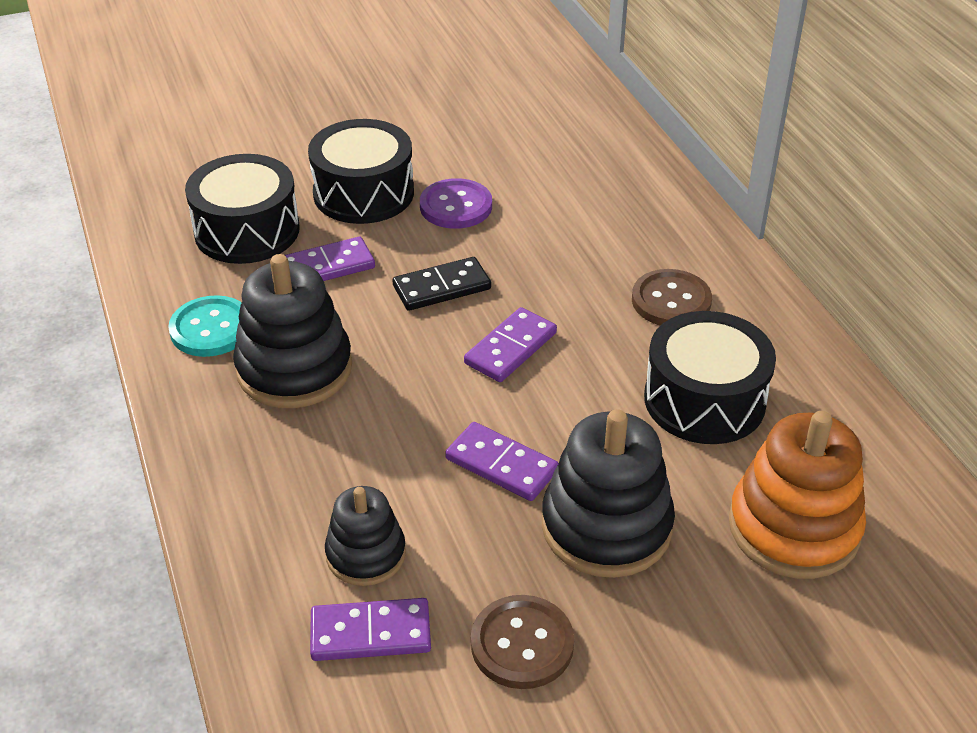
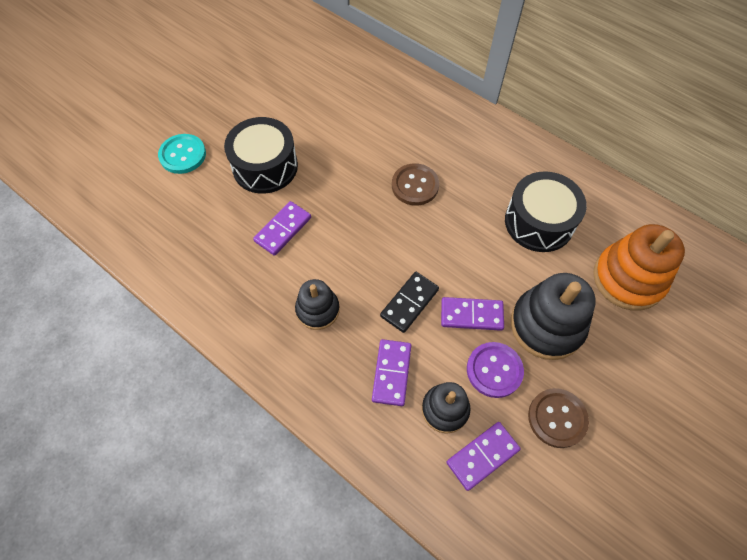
camera: 30 degrees left, 20 degrees up
(211, 329) = (248, 307): turquoise button -> turquoise button (183, 155)
(247, 230) = (215, 226): black drum -> none
(294, 368) = (318, 310): black stacking toy -> black stacking toy, size x0.60
(441, 287) = (358, 213): black domino -> black domino (409, 303)
(456, 206) = (325, 152): purple button -> purple button (494, 370)
(511, 348) = (423, 237): purple domino -> purple domino (392, 373)
(671, 301) = (481, 166): brown button -> brown button (415, 185)

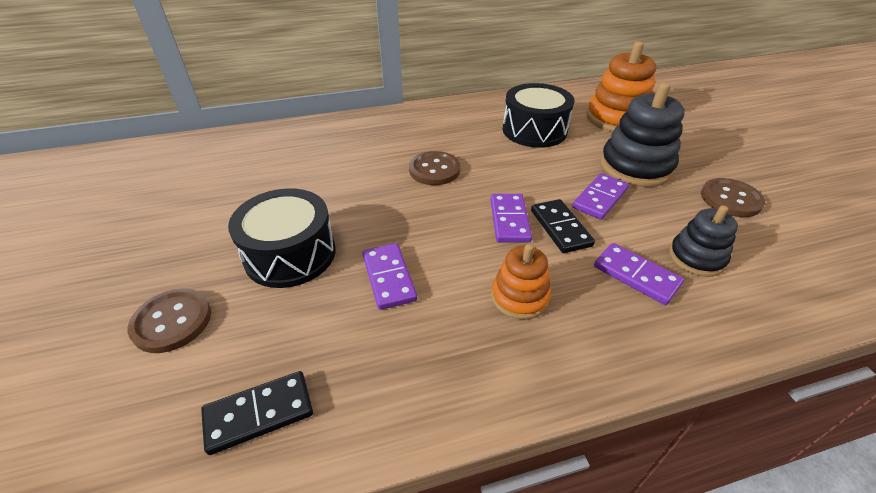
camera: 55 degrees left, 20 degrees down
(158, 235) = (259, 414): none -> black domino
(183, 155) = (172, 321): turquoise button -> brown button
(318, 310) = (519, 297): black stacking toy -> orange stacking toy
(482, 456) = (758, 256): purple domino -> purple domino (509, 220)
(494, 370) = (666, 211): purple button -> none

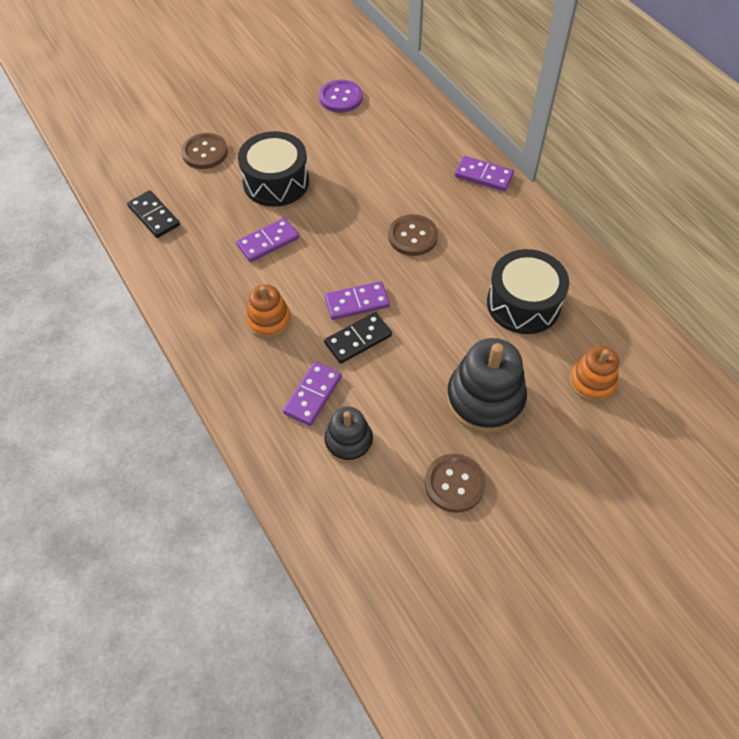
camera: 75 degrees right, 15 degrees up
(198, 180) = (340, 98): none -> purple button
(600, 198) = (413, 368): purple domino -> purple domino (483, 176)
(617, 118) = (592, 382): orange stacking toy -> orange stacking toy, size x0.60

